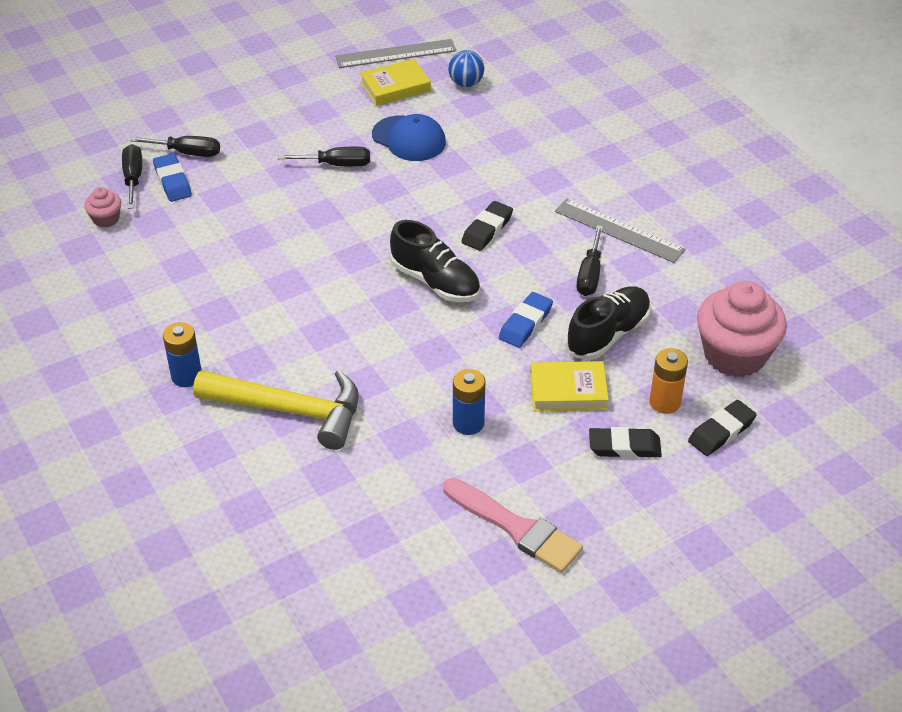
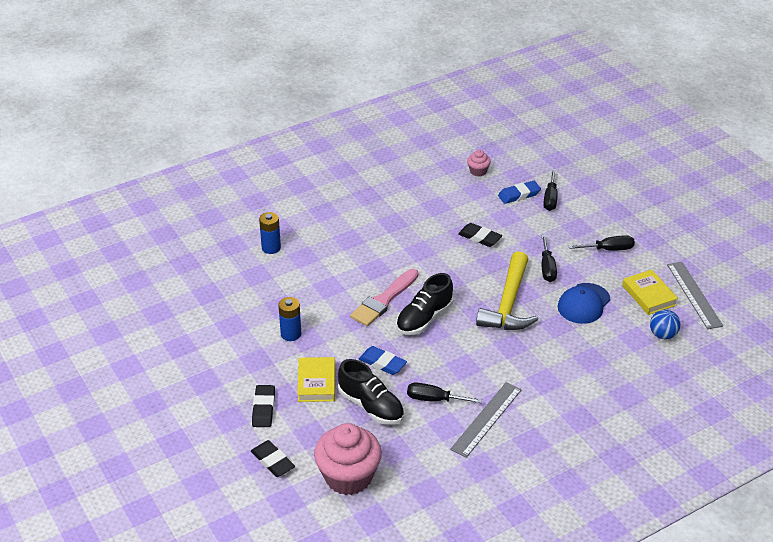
camera: 90 degrees right, 5 degrees down
(133, 178) = (520, 178): black screwdriver -> black screwdriver (609, 249)
(186, 376) = (338, 215): blue battery -> blue battery (271, 248)
(290, 410) = (307, 257): yellow hammer -> yellow hammer (508, 304)
(487, 229) = (481, 345): black eraser -> black eraser (479, 237)
(516, 528) = (203, 354): pink brush -> pink brush (383, 300)
(665, 402) = (302, 432): orange battery -> none

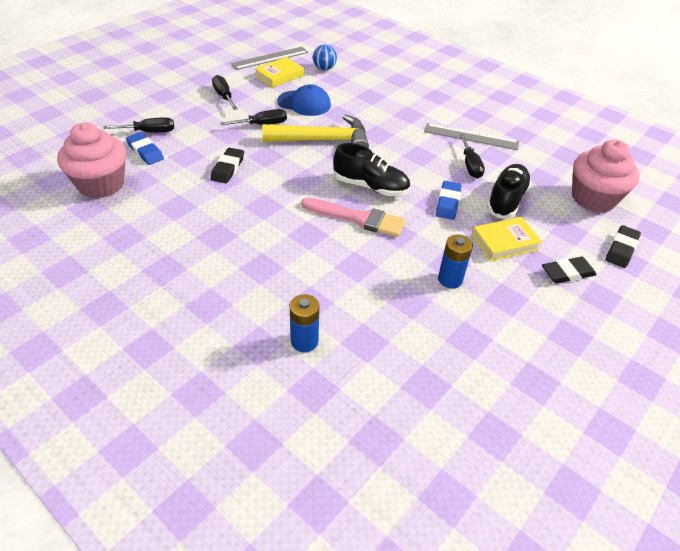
camera: 110 degrees left, 5 degrees up
(478, 171) = (101, 184): pink cupcake -> pink cupcake, size x2.19

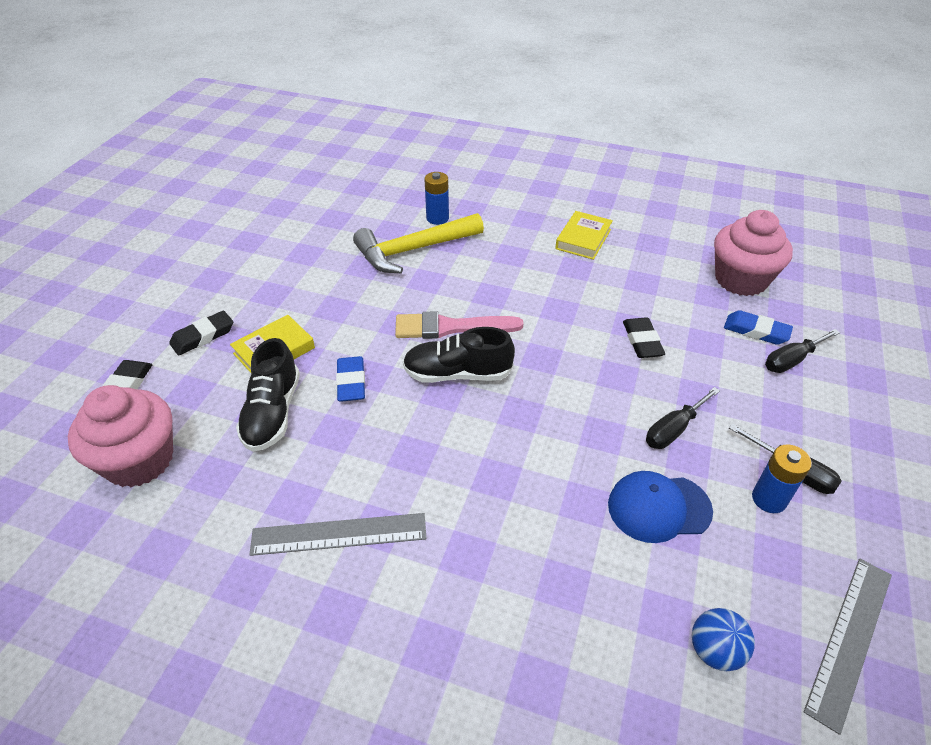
camera: 160 degrees right, 0 degrees up
(279, 76) = (770, 576): yellow book -> yellow book (583, 239)
(323, 140) = (566, 431): yellow hammer -> yellow hammer (413, 250)
(450, 279) = (330, 294): blue battery -> blue battery (769, 499)
(470, 165) = (331, 461): black screwdriver -> none

